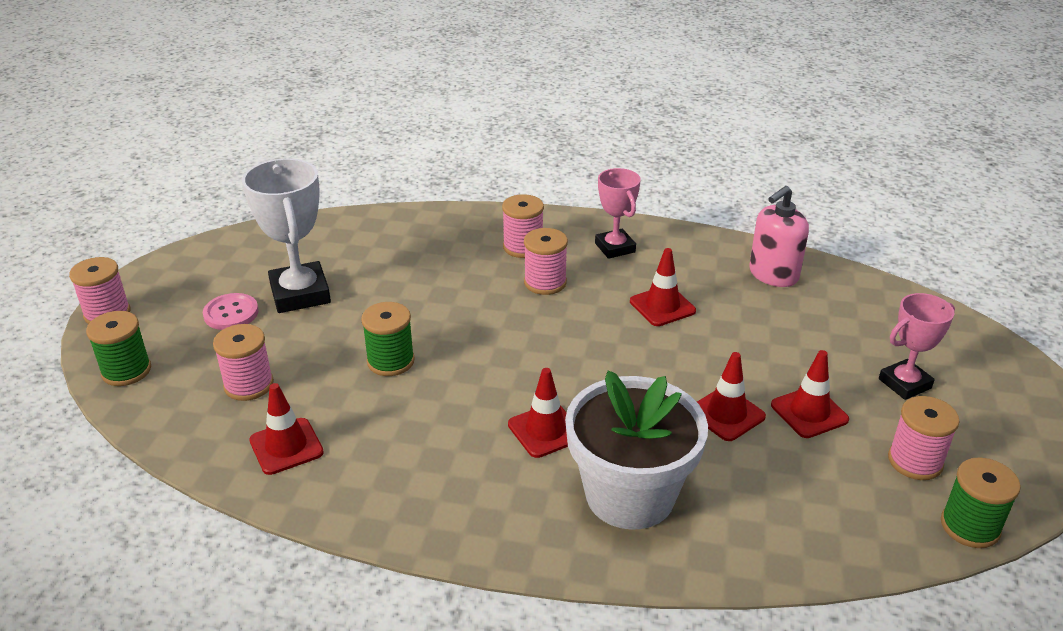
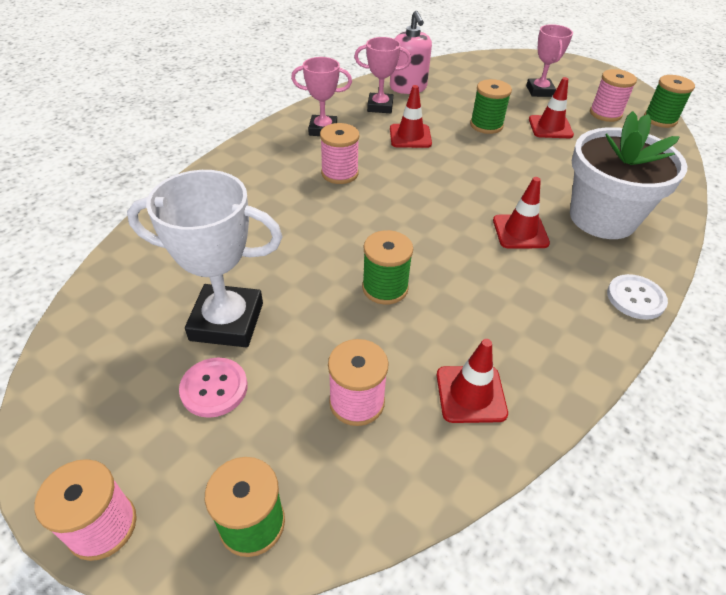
camera: 65 degrees left, 10 degrees up
(490, 544) = (635, 298): none -> white button
(523, 247) = (281, 168): pink spool -> none
(704, 268) = (380, 107): none -> pink trophy
(726, 414) = (538, 154): red traffic cone -> none
(751, 356) = (486, 125): none -> green spool

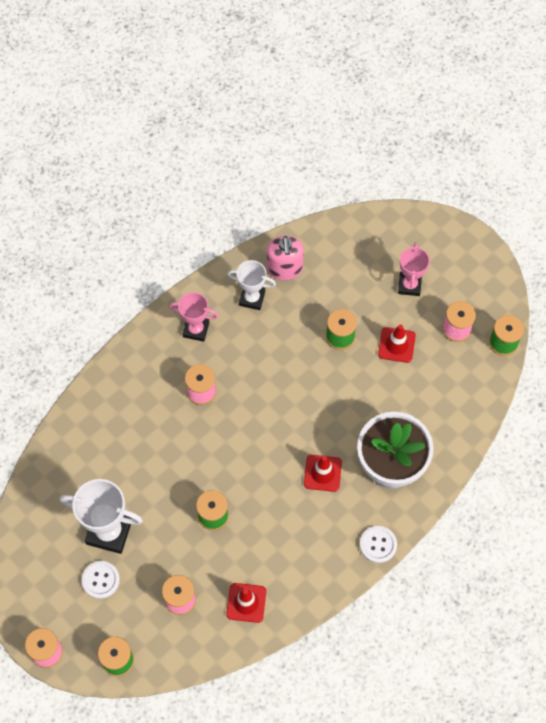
camera: 10 degrees right, 20 degrees up
(214, 388) = (100, 580): pink button -> white button
(380, 107) = (252, 298): pink trophy -> white trophy
(410, 136) = (269, 346): red traffic cone -> none

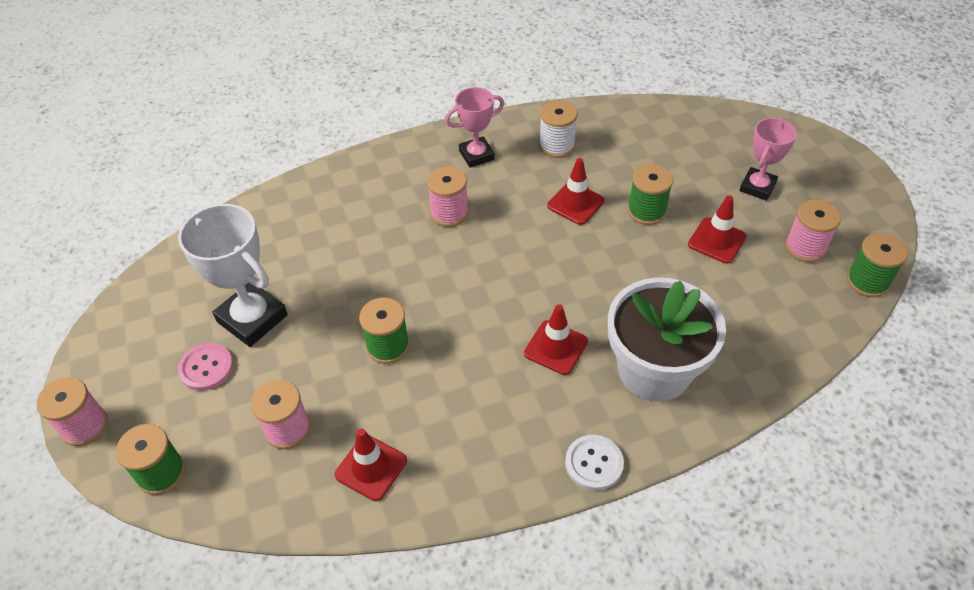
camera: 25 degrees right, 15 degrees down
(100, 580) = (206, 368): white button -> pink button
(196, 329) = (476, 155): pink trophy -> pink trophy turned 60 degrees counterclockwise
(252, 298) = (556, 146): white trophy -> white spool
(285, 268) = (609, 130): pink soap dispenser -> none
(288, 348) = (575, 203): none -> red traffic cone

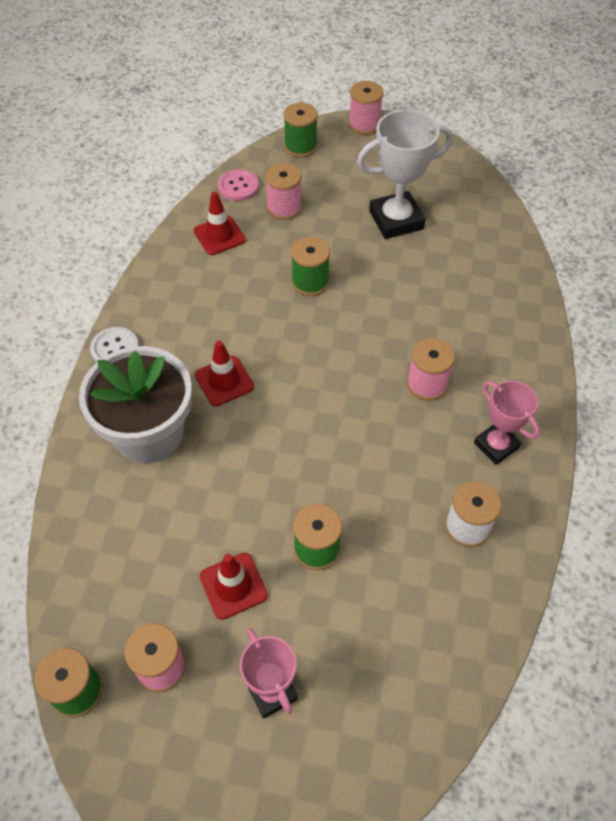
camera: 120 degrees right, 5 degrees up
(206, 368) = (368, 186): pink button -> pink button (238, 186)
(476, 155) = (496, 445): pink trophy -> pink trophy turned 45 degrees counterclockwise
(575, 203) = (370, 492): red traffic cone -> none

